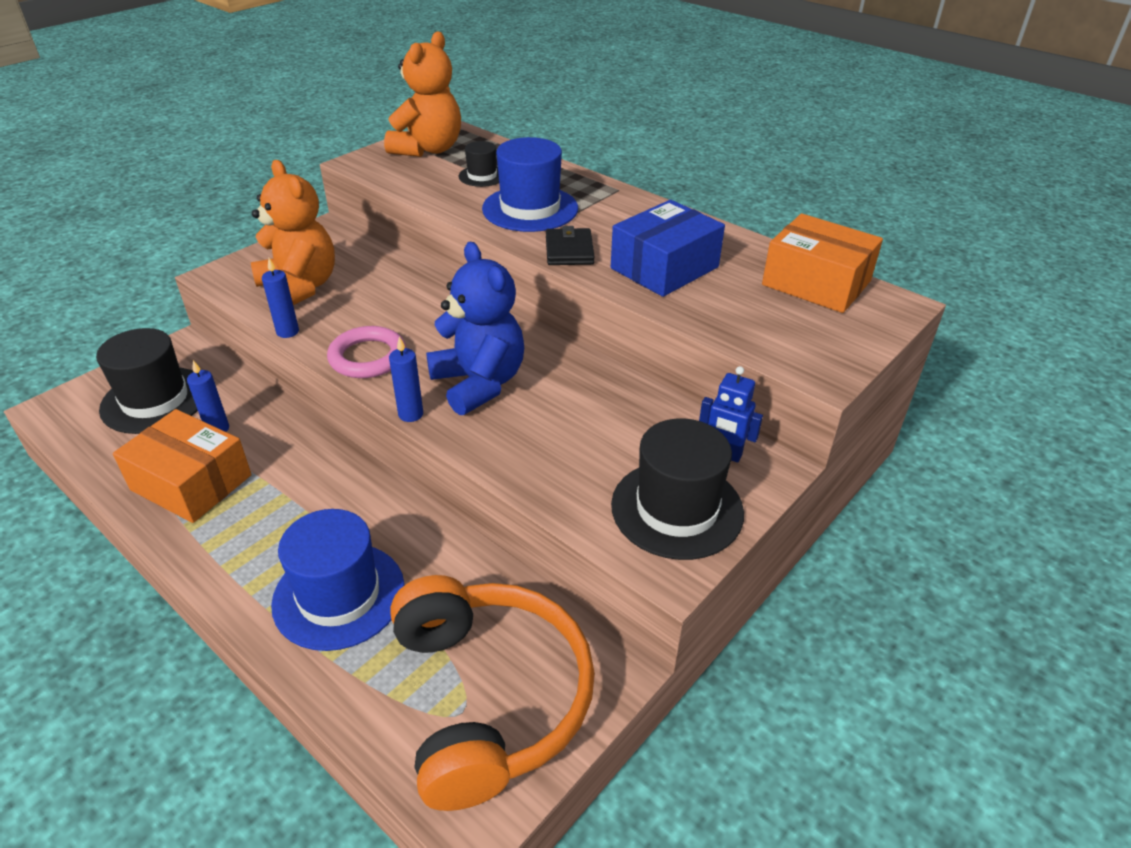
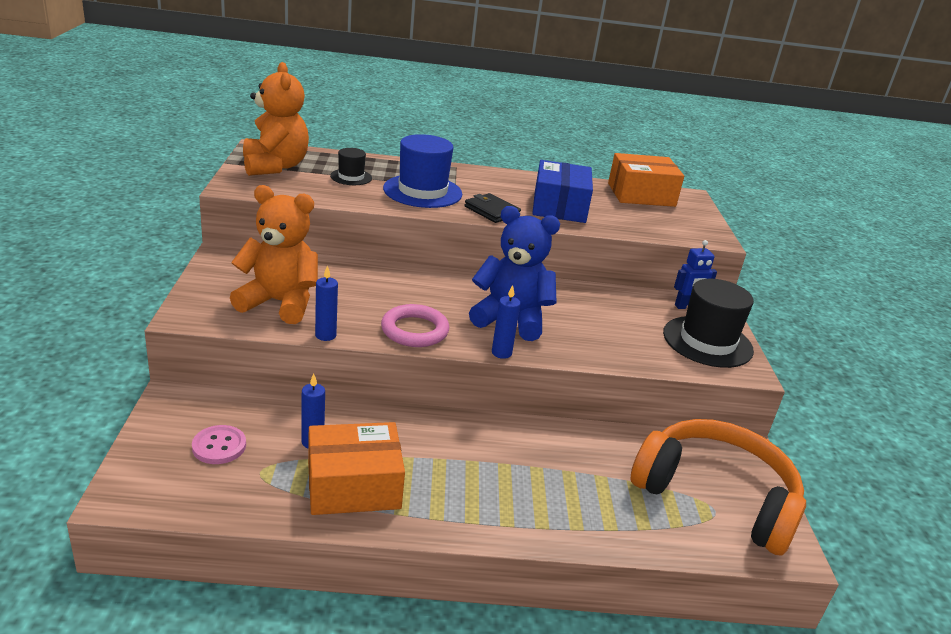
camera: 45 degrees left, 10 degrees down
(155, 400) = (219, 446): black hat -> pink button
(339, 595) = (565, 495): blue hat -> none

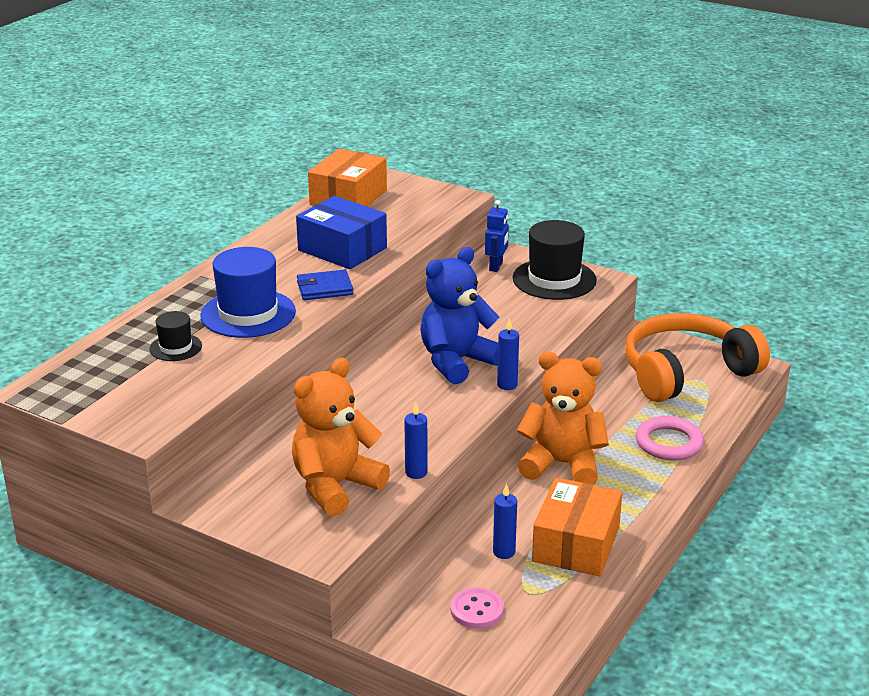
camera: 55 degrees left, 0 degrees up
(275, 166) = (104, 390): orange teddy bear -> orange teddy bear (562, 464)
(414, 330) = (440, 420): pink ring -> pink ring (669, 443)
(491, 211) = (324, 288): black wallet -> blue wallet

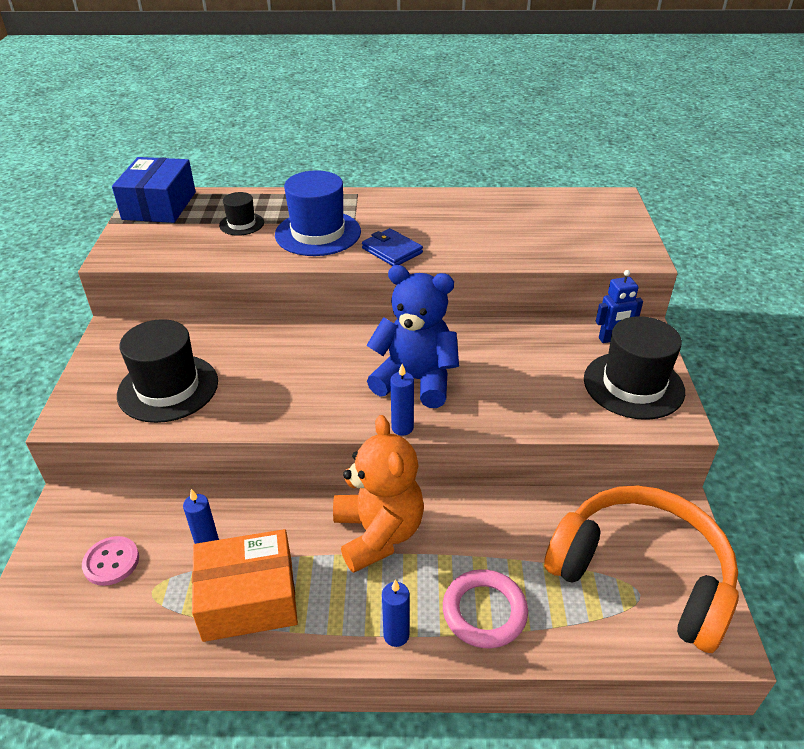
camera: 60 degrees right, 10 degrees up
(335, 486) = (168, 388): orange teddy bear -> black hat
(342, 249) = (468, 234): blue box -> blue box (159, 205)
(348, 197) = (561, 204): orange box -> none
(416, 472) = (213, 426): blue candle -> blue candle (396, 635)

